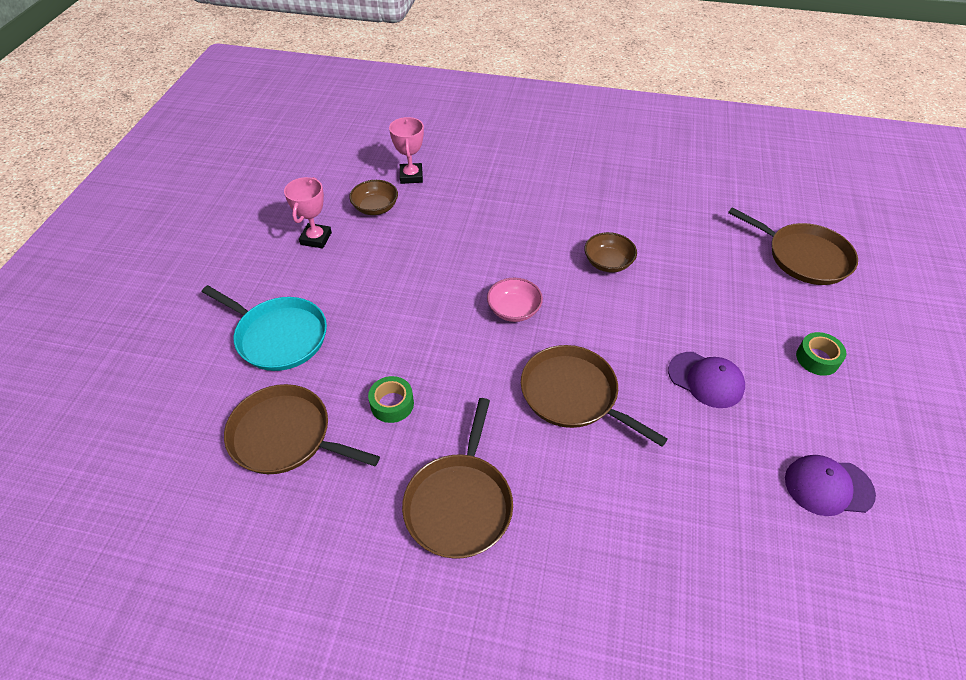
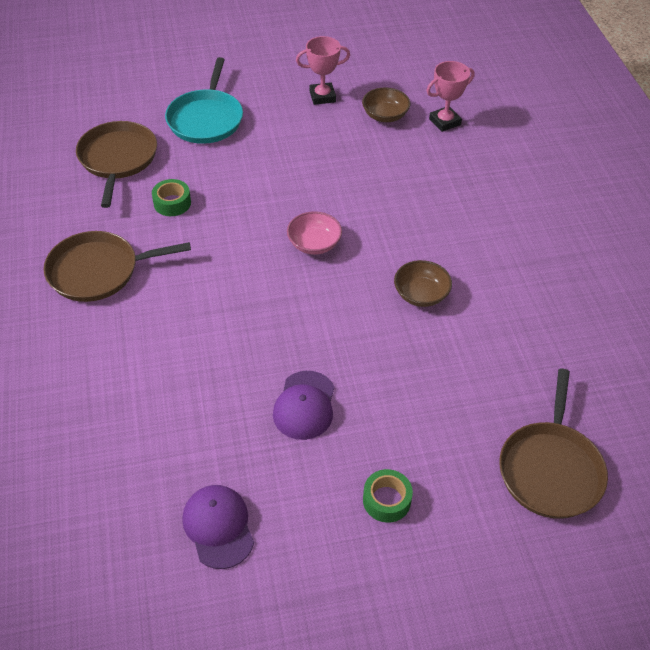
camera: 65 degrees right, 0 degrees up
(573, 395) = (236, 310): brown pan -> none

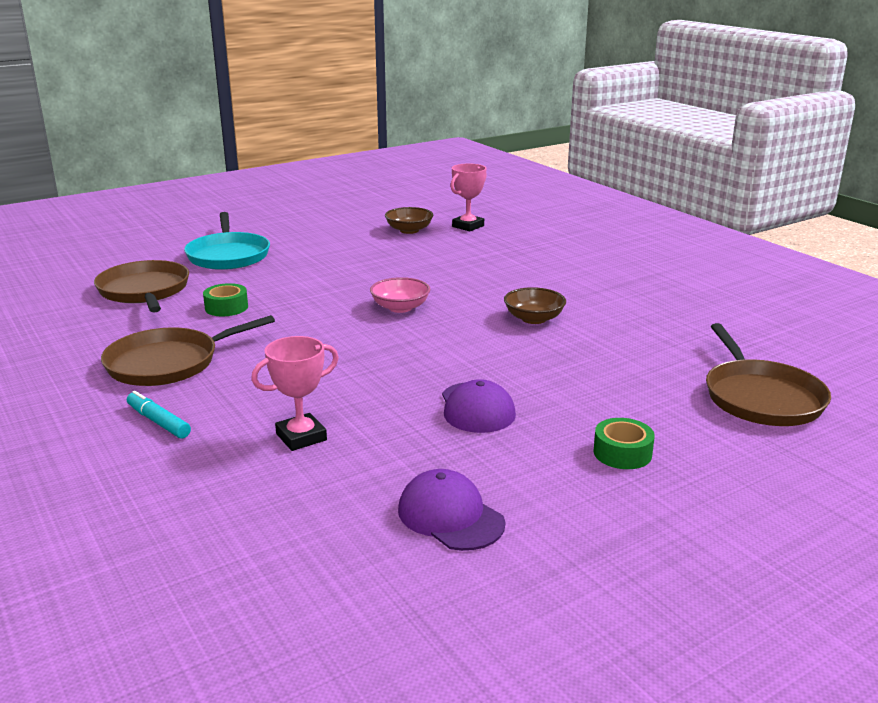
camera: 20 degrees left, 25 degrees down
(64, 346) = (158, 422): none -> turquoise marker
(322, 96) = (339, 229): pink trophy -> pink trophy (301, 437)

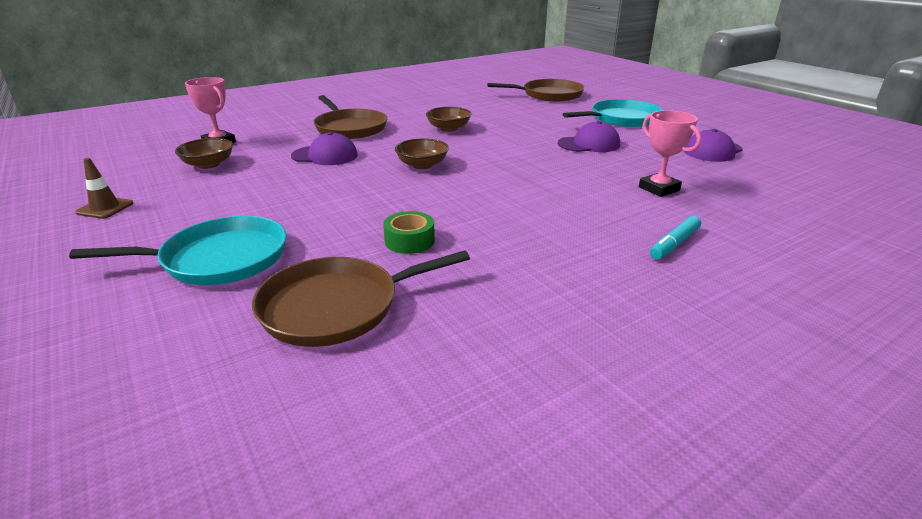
camera: 90 degrees left, 5 degrees up
(168, 363) = (558, 256): brown pan -> brown pan (349, 128)
(323, 217) = (105, 208): none -> brown traffic cone
(400, 307) = (422, 165): pink bowl -> brown bowl
(431, 266) = (325, 155): none -> purple cap
(622, 453) = (621, 119): green tape -> turquoise pan

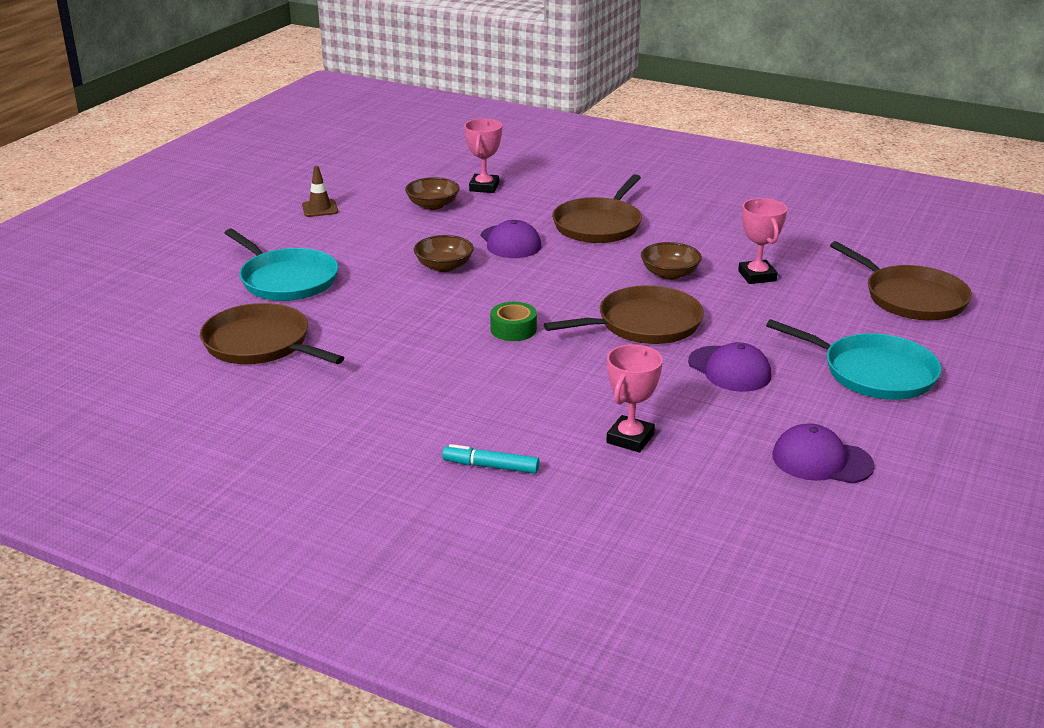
camera: 60 degrees right, 0 degrees up
(409, 241) = (377, 339): green tape -> green tape (513, 329)
(422, 165) = (542, 294): brown bowl -> brown bowl (444, 266)
(482, 113) = (757, 276): none -> pink trophy
(506, 149) = (644, 324): none -> brown pan

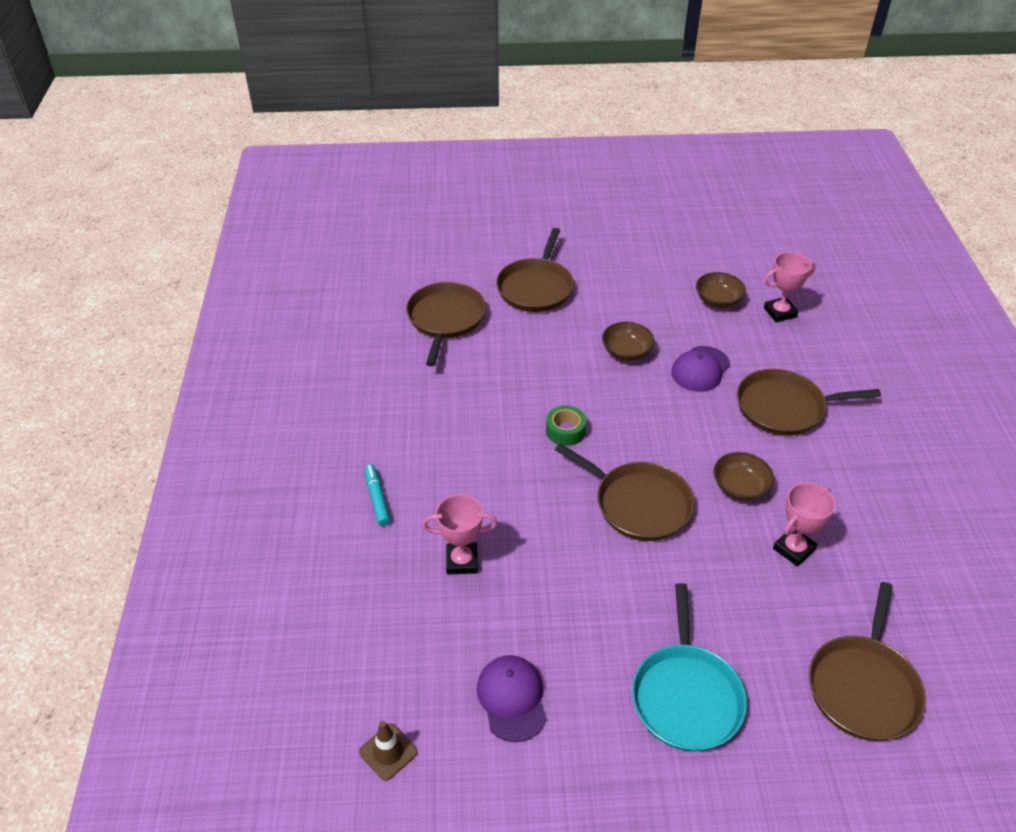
camera: 60 degrees right, 15 degrees up
(286, 280) = (536, 287): turquoise pan -> brown pan
(320, 208) = (652, 250): brown traffic cone -> brown traffic cone (388, 752)
(729, 369) = (610, 587): purple cap -> none

